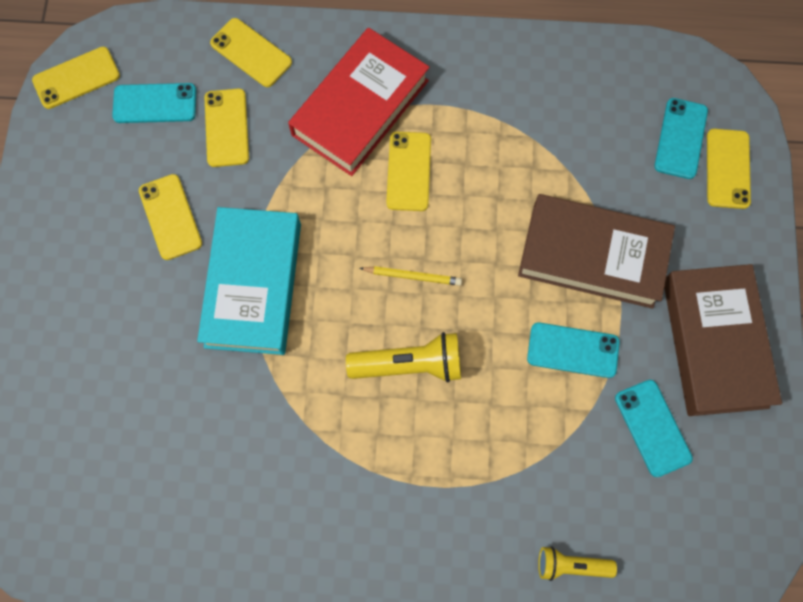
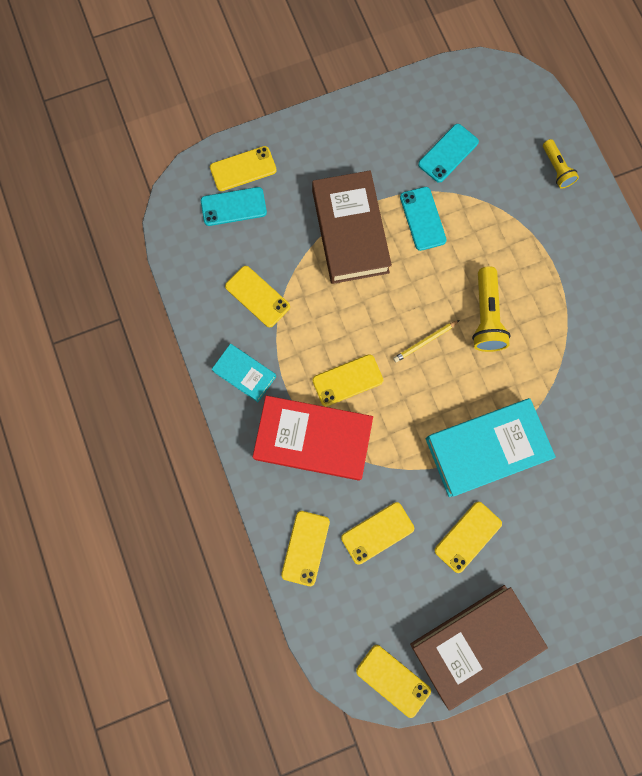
camera: 115 degrees left, 5 degrees up
(155, 103) = (384, 601): turquoise phone -> none
(409, 364) = (486, 316): yellow flashlight -> yellow flashlight turned 150 degrees counterclockwise
(413, 276) = (424, 342): yellow pencil -> yellow pencil turned 105 degrees counterclockwise
(468, 70) = (244, 374): none -> turquoise book
(554, 119) = (257, 296): none -> yellow phone
(715, 343) = (373, 136): brown book -> brown book (474, 643)

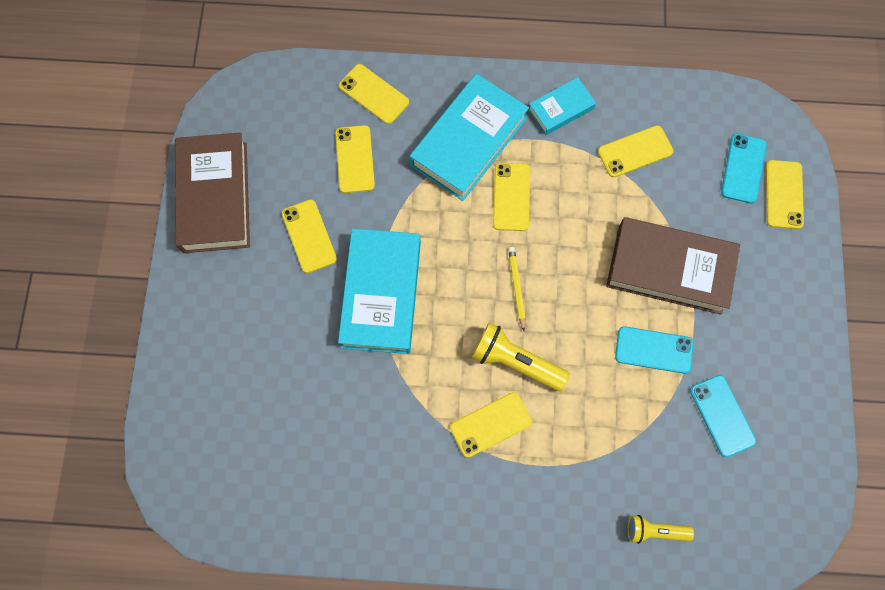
camera: 115 degrees right, 5 degrees down
(313, 439) = (469, 142): red book -> turquoise book
(393, 680) = (224, 116): yellow phone -> yellow phone (491, 424)

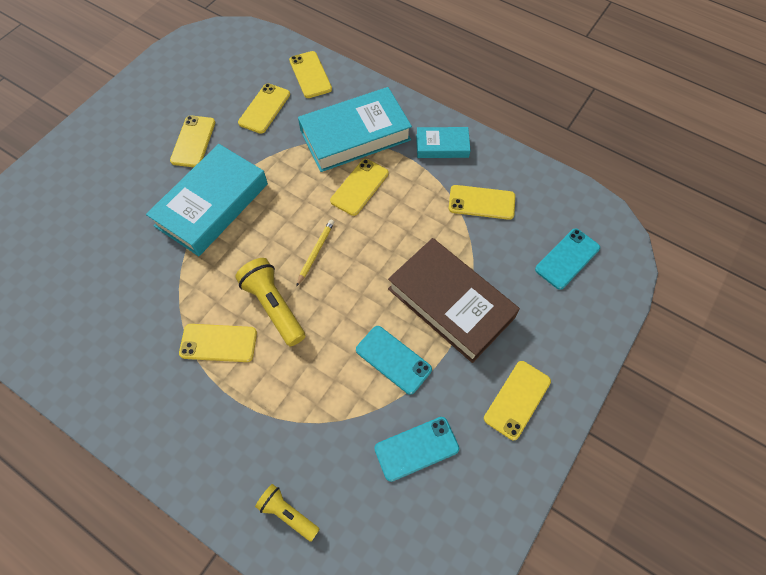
camera: 30 degrees right, 10 degrees down
(215, 197) = (152, 87): brown book -> none
(722, 415) = (416, 448): turquoise phone -> turquoise phone turned 60 degrees clockwise
(784, 194) = (591, 296): yellow phone -> yellow phone (517, 400)

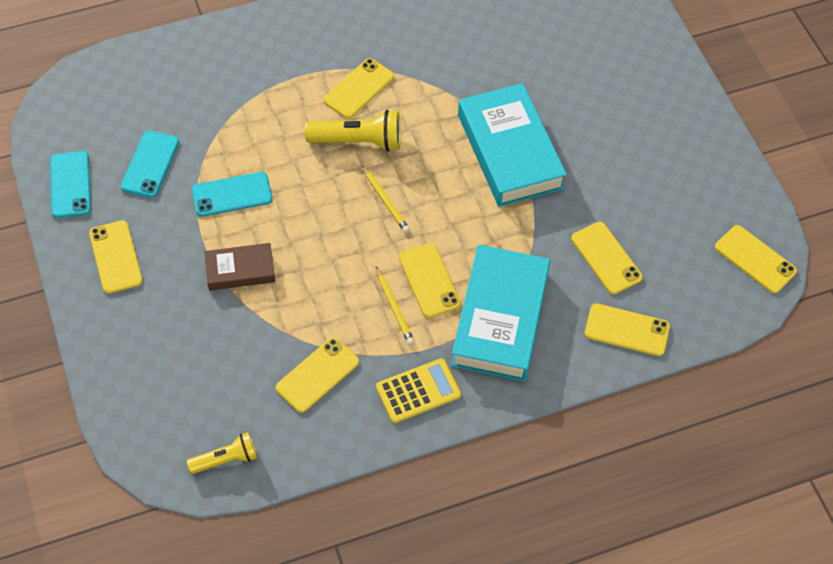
camera: 125 degrees right, 5 degrees down
(193, 141) = (606, 174): yellow phone -> yellow phone (755, 259)
(288, 513) = (186, 63): yellow flashlight -> yellow flashlight (226, 459)
(397, 193) = (394, 308): none -> yellow pencil
(442, 146) = (418, 391): turquoise book -> yellow calculator
(450, 303) = (240, 270): brown book -> brown book, size x0.52
(567, 258) = (191, 401): turquoise phone -> turquoise phone (70, 185)

